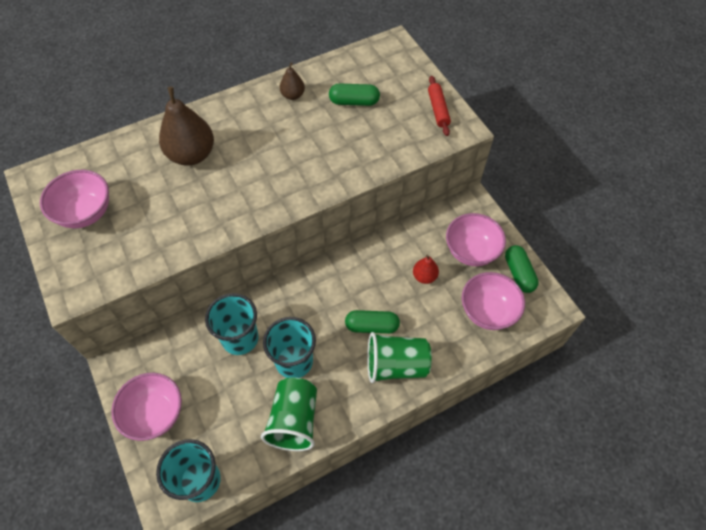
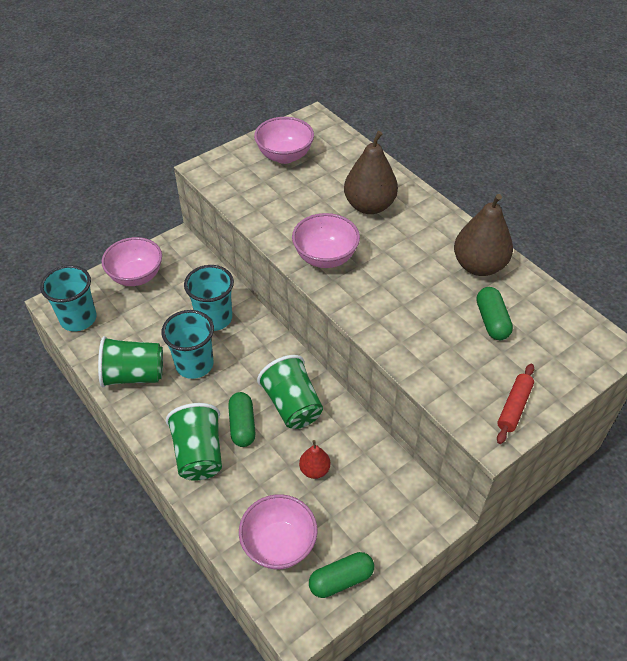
camera: 80 degrees right, 10 degrees down
(293, 95) = (479, 266): brown pear -> brown pear, size x1.96
(358, 283) = (292, 405): none -> green cup
(438, 109) = (514, 407): red rolling pin -> red rolling pin turned 45 degrees counterclockwise
(471, 251) = (362, 519): pink bowl -> pink bowl (325, 257)

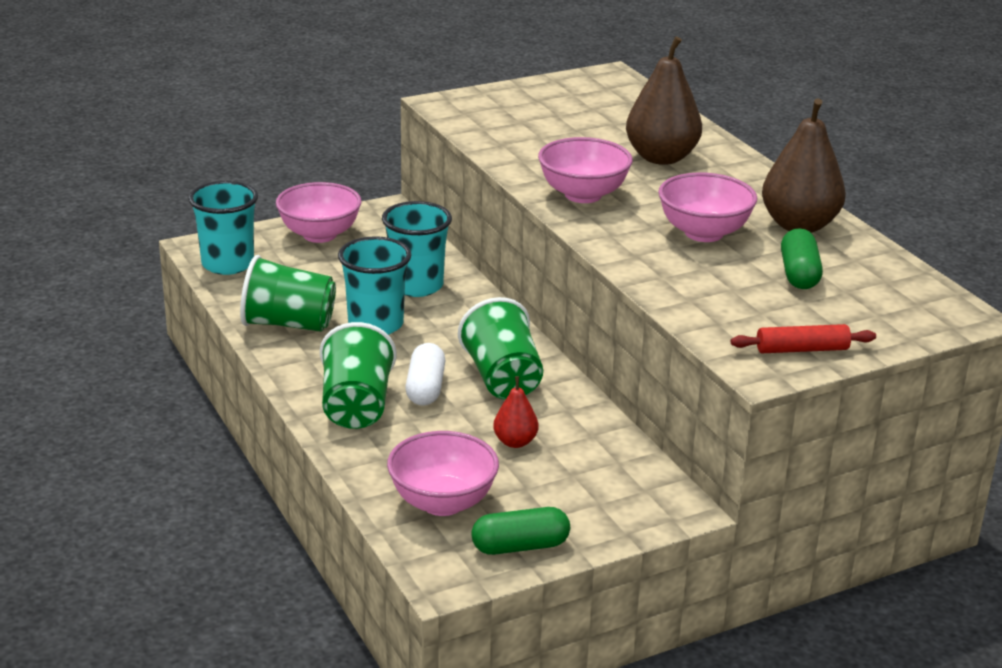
camera: 10 degrees right, 20 degrees down
(242, 425) = (425, 388): green capsule -> white capsule
(284, 156) = (557, 103): pink bowl -> pink bowl (703, 233)
(514, 407) = (802, 349): red rolling pin -> red rolling pin turned 45 degrees clockwise

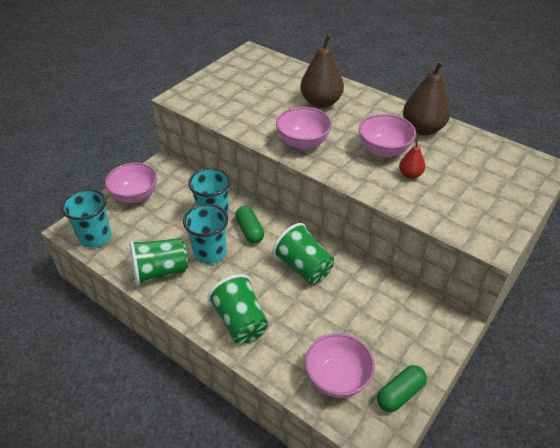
camera: 25 degrees left, 15 degrees up
(425, 388) = (268, 291): white capsule -> none
(515, 442) = (342, 312): red pear -> red pear (410, 174)
(799, 274) = (451, 164): green capsule -> green capsule (250, 230)
(802, 349) = (498, 220): red rolling pin -> none

